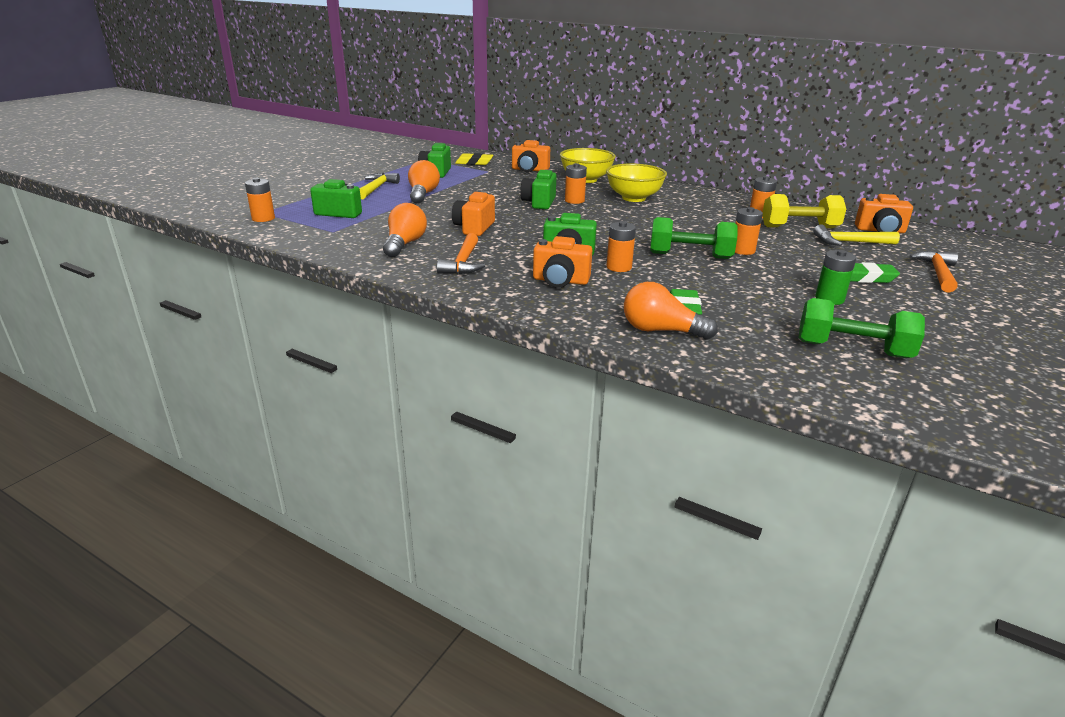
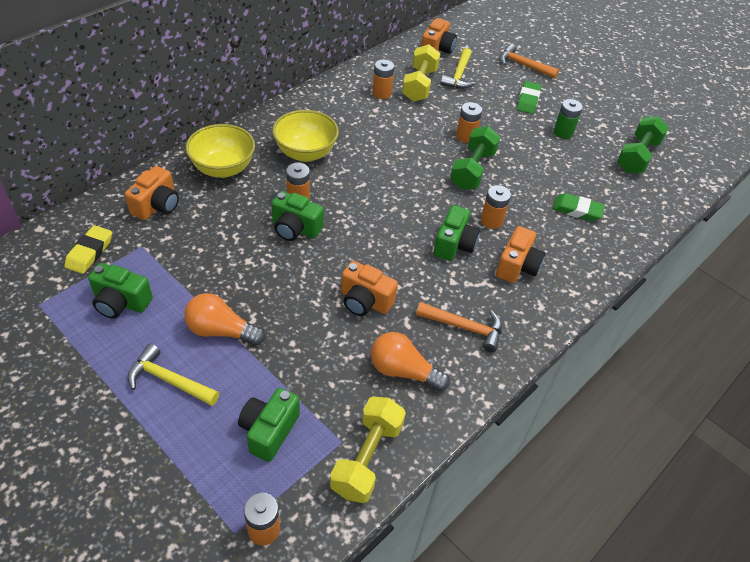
camera: 80 degrees left, 20 degrees up
(319, 239) = (367, 458): none -> yellow dumbbell
(661, 331) = (612, 234): orange light bulb -> none

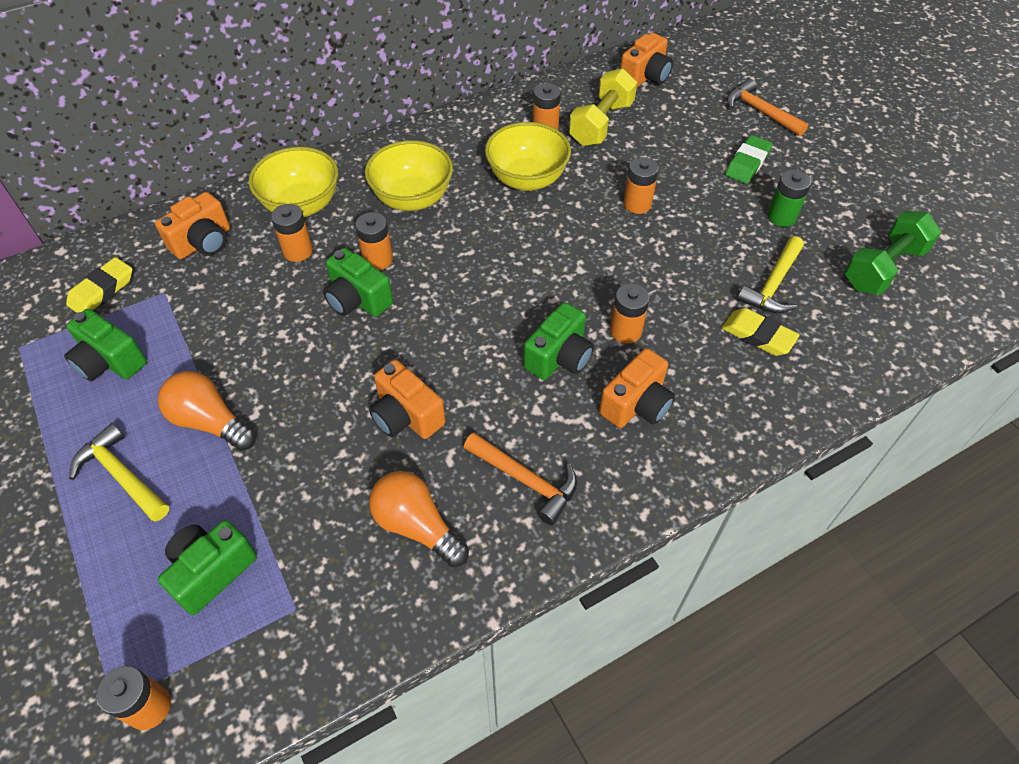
camera: 20 degrees right, 5 degrees up
(235, 201) = (298, 251): none -> orange battery
(367, 458) = (319, 640): yellow dumbbell -> none
(383, 129) = (527, 179): none -> yellow bowl
(459, 75) = (661, 116): yellow hammer -> yellow hammer (773, 284)
(472, 170) = (627, 253): green dumbbell -> none
(577, 210) = (758, 335): green eraser -> yellow eraser

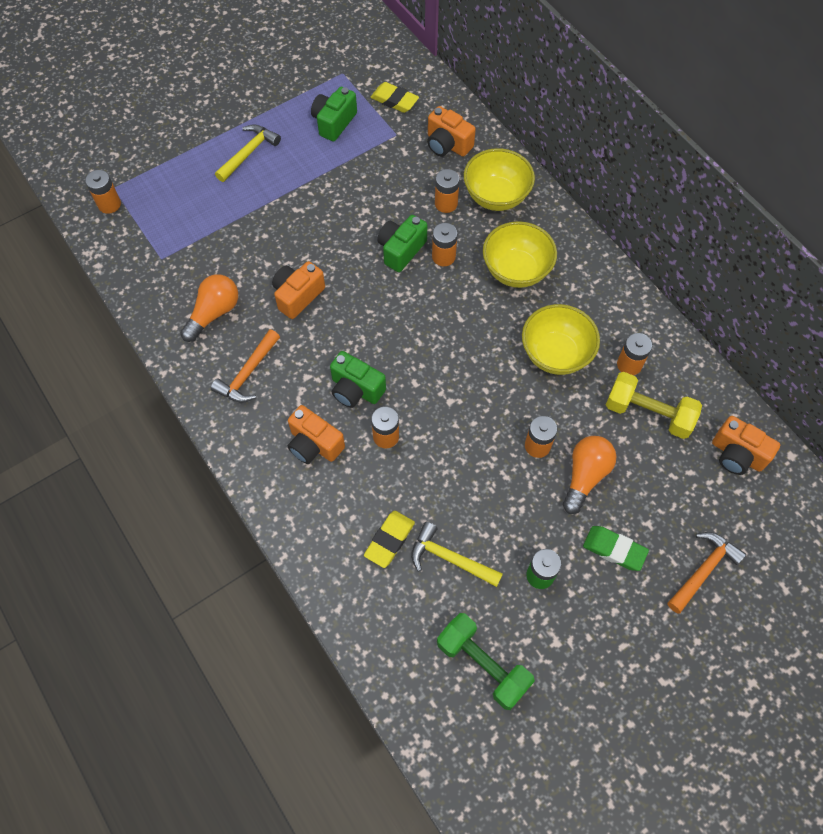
camera: 85 degrees right, 10 degrees up
(210, 422) = (289, 187): orange light bulb -> orange light bulb (585, 476)
(211, 571) = (185, 213): green camera -> none

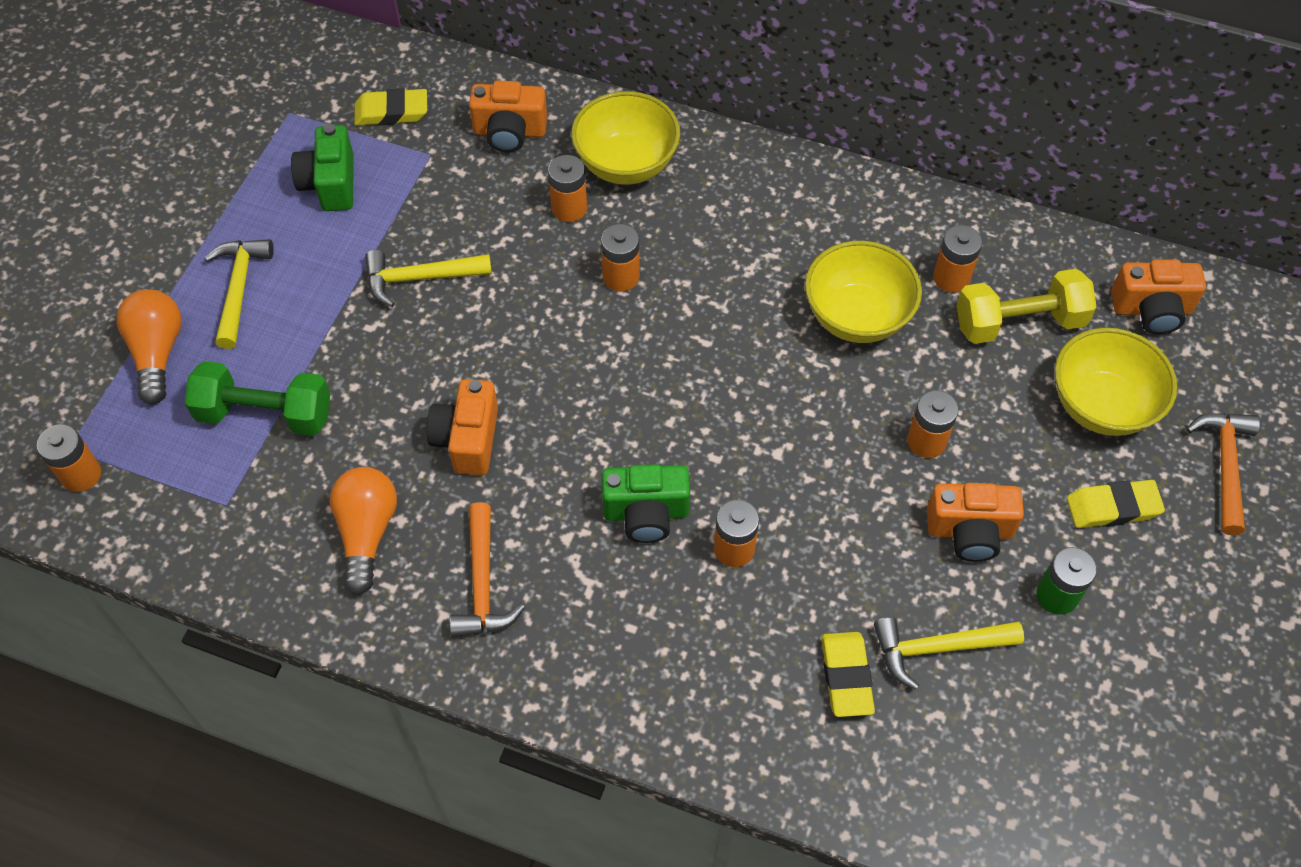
camera: 35 degrees left, 5 degrees down
(314, 444) = (650, 619): orange camera -> orange camera (969, 531)
(340, 198) = (420, 278): none -> yellow hammer
(401, 250) = (558, 299): green camera -> none
(483, 664) = (1081, 750): green dumbbell -> green dumbbell (265, 413)
(516, 270) = (726, 242): yellow bowl -> yellow bowl (1101, 405)
(585, 476) = (1010, 442): orange light bulb -> orange light bulb (157, 353)
(614, 549) = (1112, 507): green eraser -> yellow eraser

